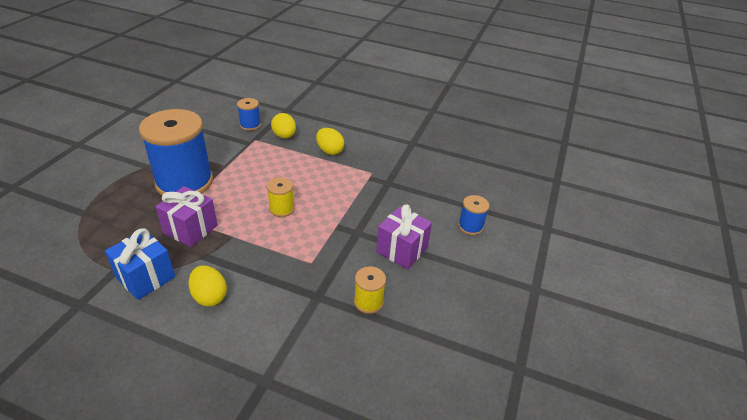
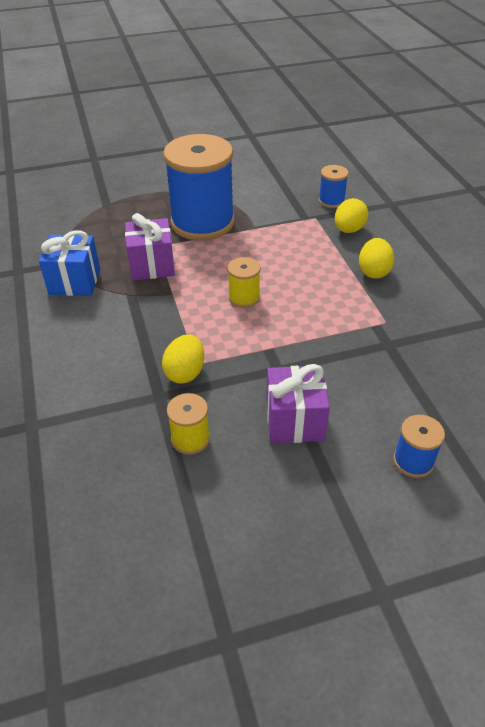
camera: 55 degrees right, 5 degrees up
(209, 296) = (90, 329): yellow egg -> yellow egg (185, 372)

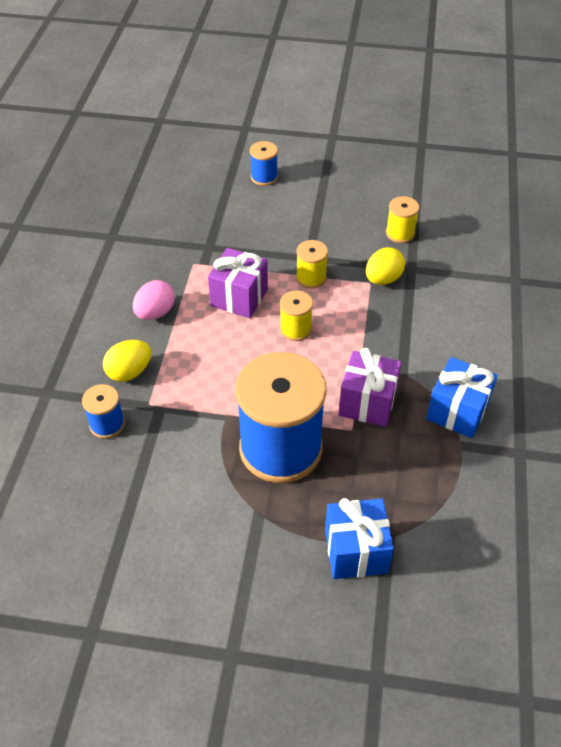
camera: 155 degrees left, 5 degrees up
(125, 193) = (356, 551): none -> blue gift
(261, 348) = (311, 278): none -> yellow spool
(294, 421) = (321, 221): purple gift -> purple gift (239, 297)
(374, 271) = (155, 313): yellow egg -> pink egg

